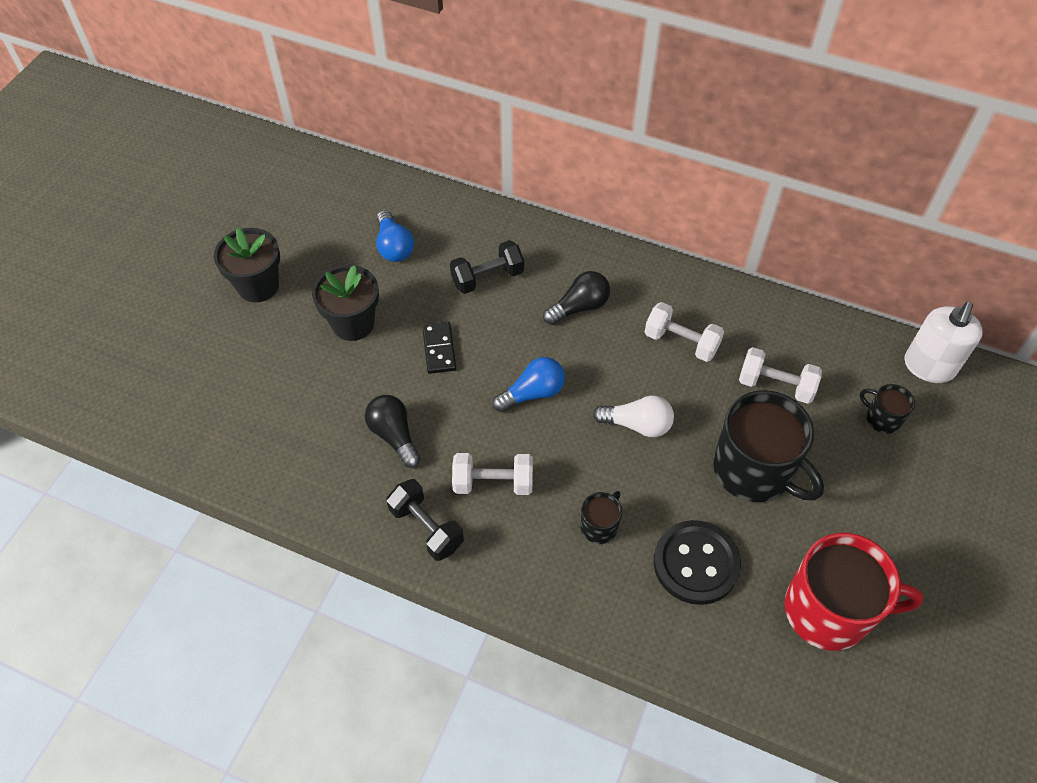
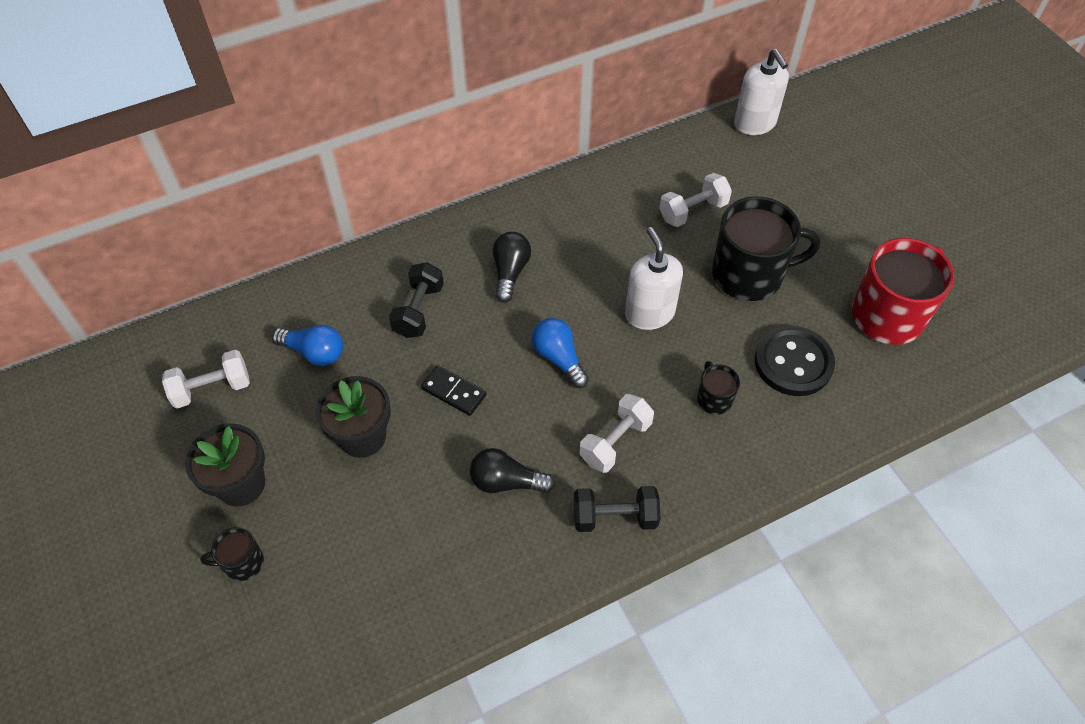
camera: 50 degrees left, 0 degrees up
(532, 393) = (559, 358): blue light bulb -> blue light bulb turned 45 degrees counterclockwise
(637, 424) = (649, 313): white light bulb -> white soap dispenser
(681, 342) = (604, 235): white dumbbell -> white dumbbell (212, 388)
(882, 418) = (771, 177): black mug -> black mug (242, 563)

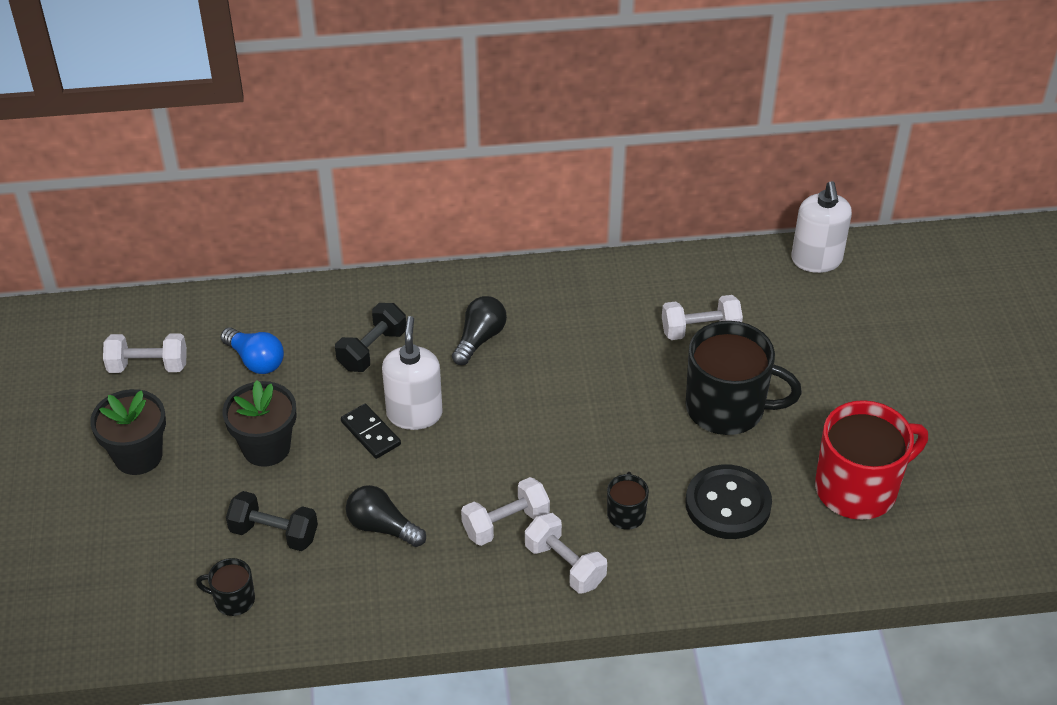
camera: 20 degrees right, 10 degrees down
(242, 563) = (111, 522): black mug -> black mug (233, 600)
(559, 358) = (488, 432): blue light bulb -> none
(615, 517) = (470, 589): black dumbbell -> black dumbbell (274, 533)
(649, 313) = (602, 416): white soap dispenser -> white soap dispenser (414, 414)
(685, 465) = (565, 565): none -> white dumbbell

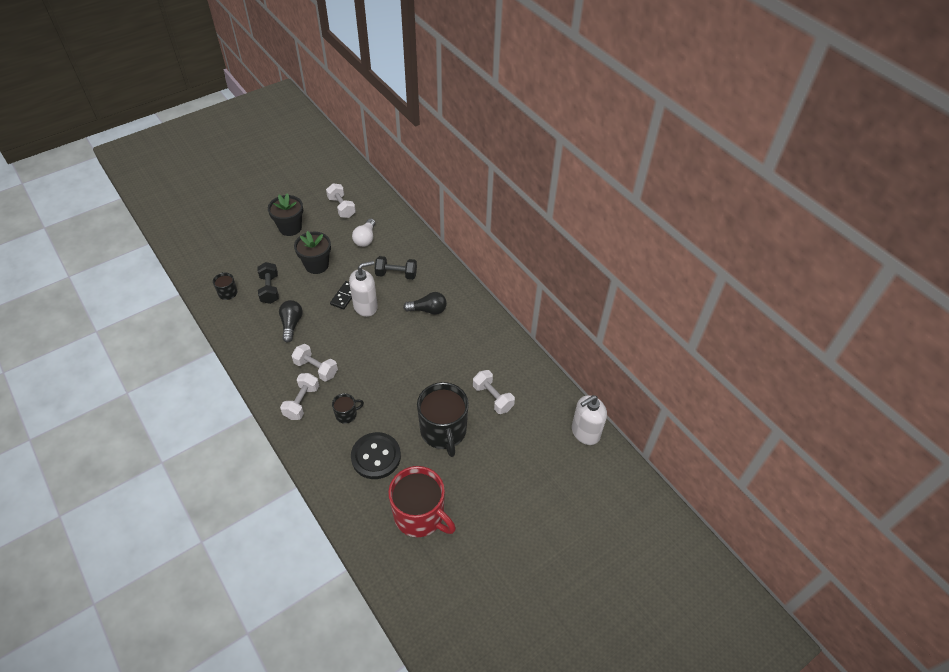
camera: 60 degrees right, 5 degrees up
(255, 360) = (365, 239): blue light bulb -> white light bulb

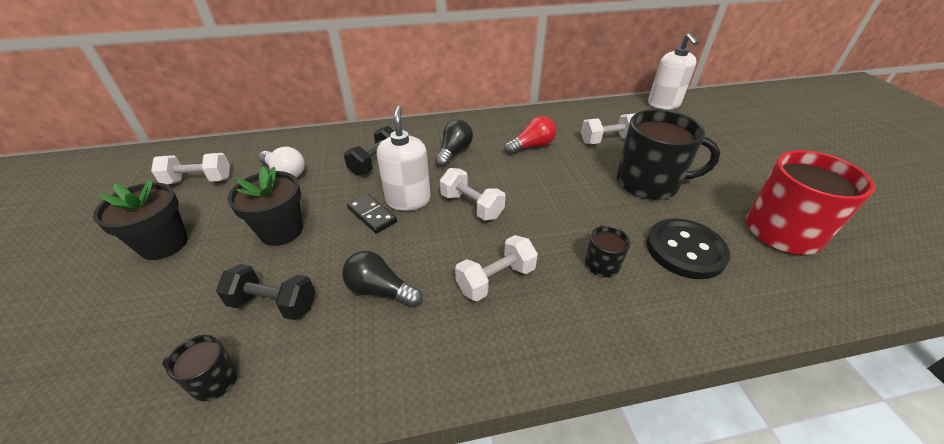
camera: 65 degrees left, 10 degrees down
(302, 402) = (560, 314): white dumbbell -> white dumbbell (471, 206)
(459, 351) = (532, 146): none -> red light bulb

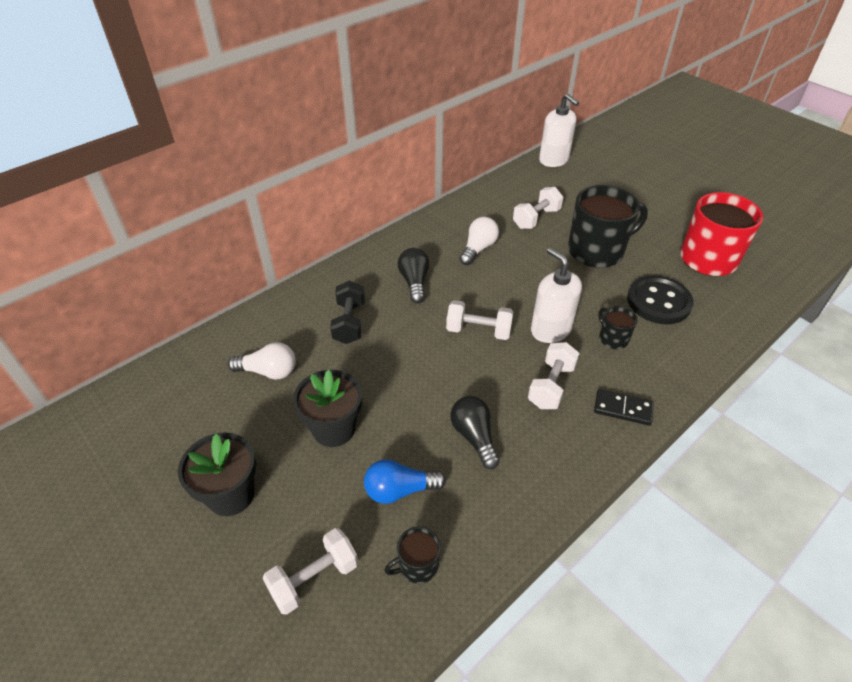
camera: 30 degrees left, 5 degrees up
(199, 180) = (181, 419): white dumbbell -> white dumbbell (314, 578)
(273, 304) = (400, 490): black dumbbell -> blue light bulb
(372, 215) = (401, 377): black domino -> black domino (623, 409)
(380, 291) = (474, 437): black light bulb -> black light bulb turned 75 degrees clockwise
(408, 200) = (419, 348): white soap dispenser -> white soap dispenser (550, 329)
(532, 146) = (478, 249): red light bulb -> white light bulb

